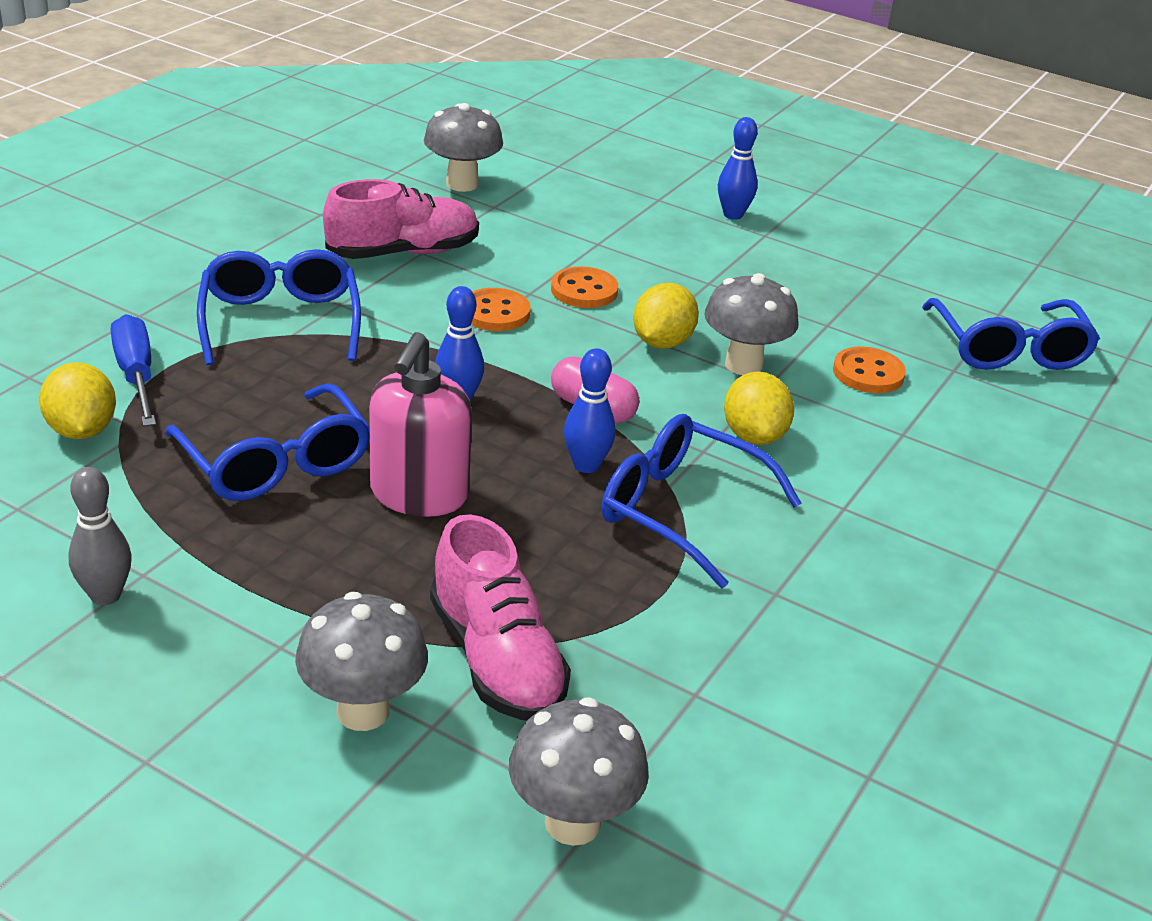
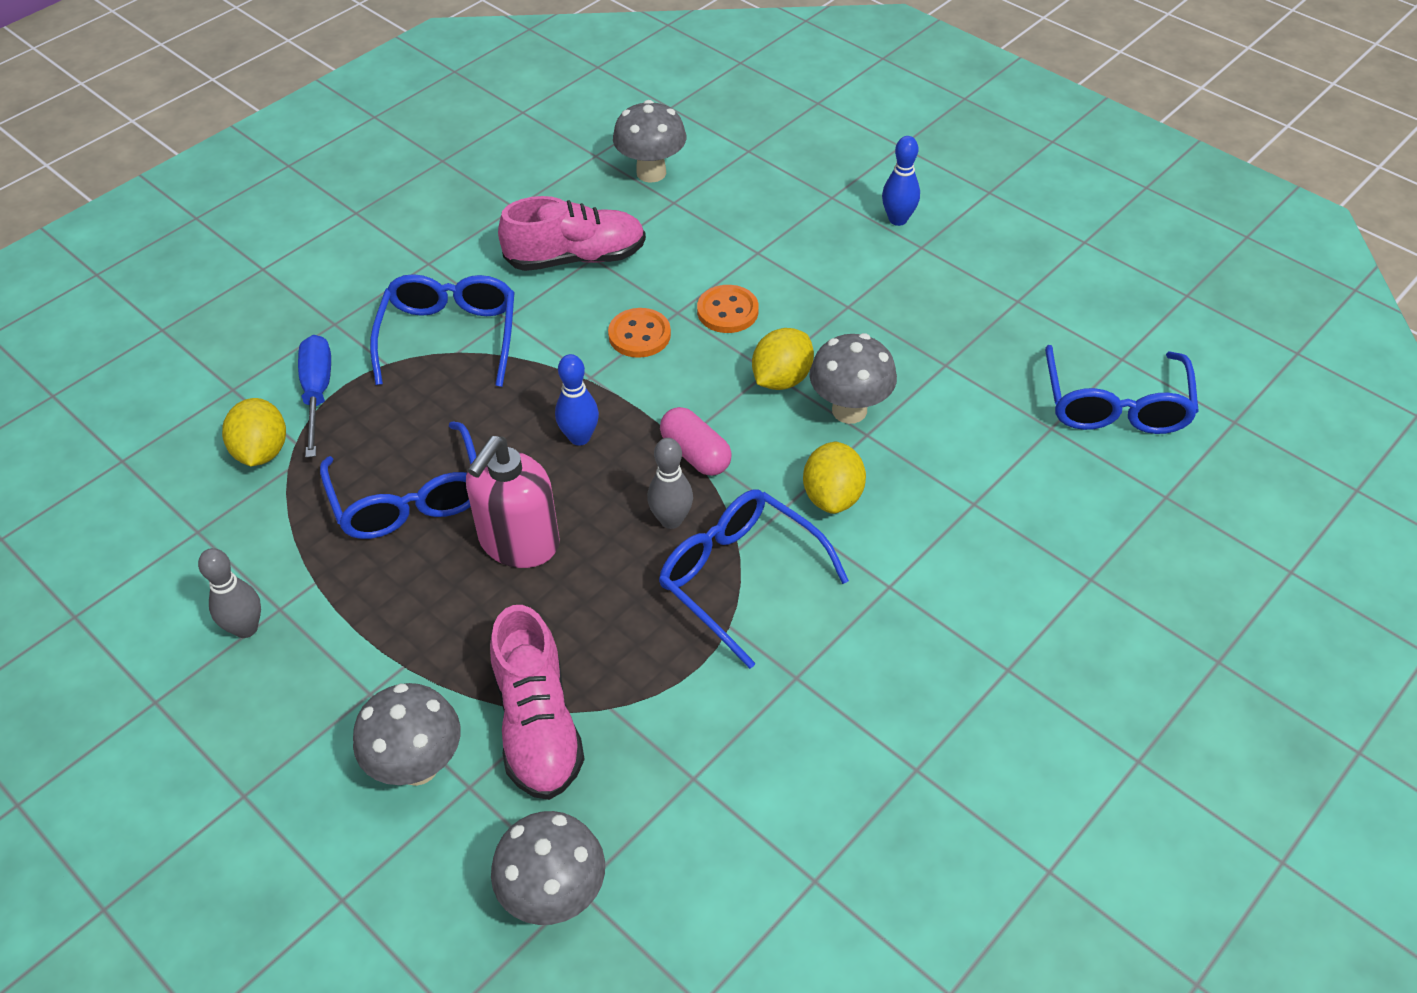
camera: 15 degrees right, 15 degrees up
(586, 465) = (671, 520): blue bowling pin -> grey bowling pin
(868, 373) = (965, 427): orange button -> none

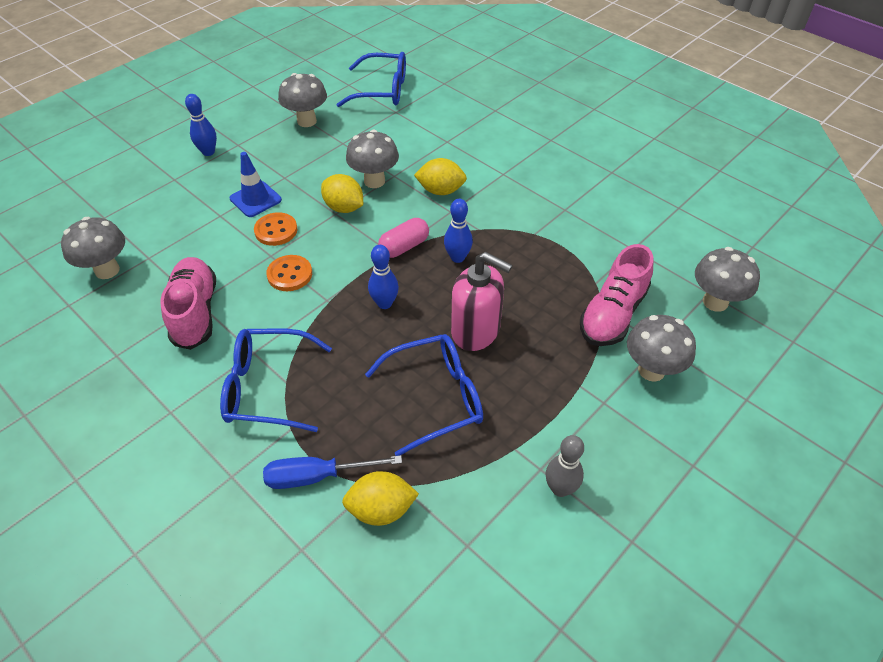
camera: 90 degrees left, 0 degrees up
(537, 725) = (612, 314): pink shoe -> pink shoe turned 135 degrees clockwise
(671, 520) = (457, 258): grey bowling pin -> blue bowling pin
(739, 577) = (500, 229): blue glasses -> none
(794, 282) = (255, 199): none -> blue traffic cone
(997, 316) = (307, 121): none -> grey mushroom

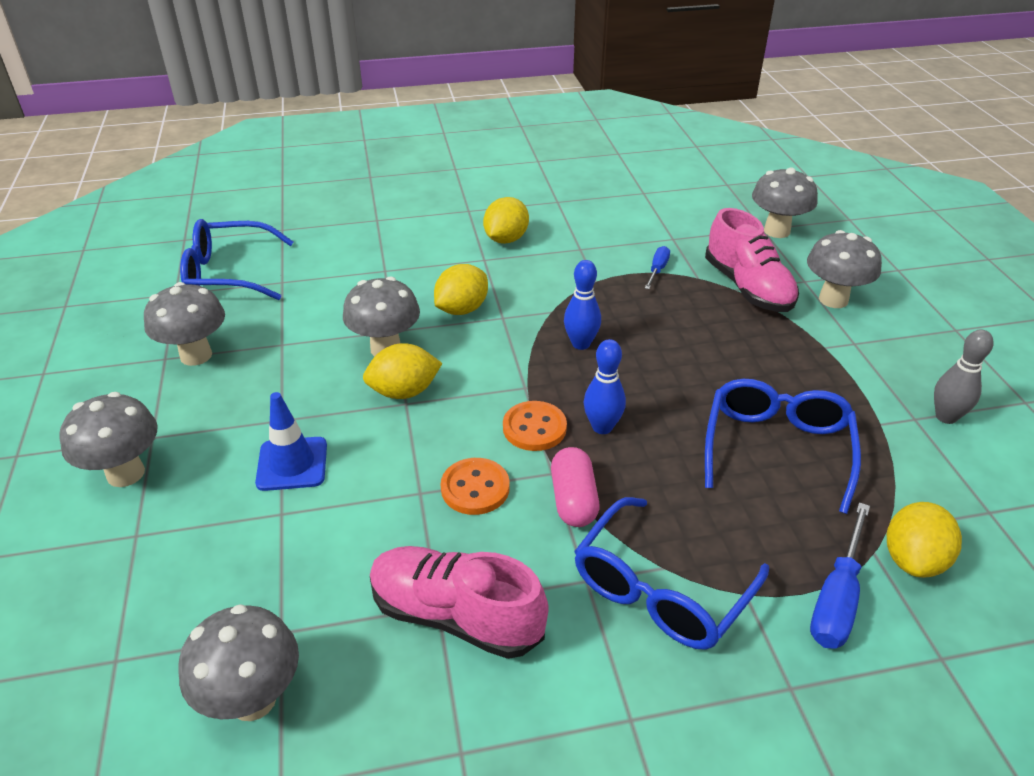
camera: 55 degrees left, 10 degrees down
(208, 152) = (125, 473): blue bowling pin -> grey mushroom
(276, 230) = (378, 468): orange button -> orange button (534, 428)
(382, 90) = (228, 274): blue glasses -> blue glasses turned 135 degrees counterclockwise
(404, 247) = (524, 373): pink capsule -> pink capsule (573, 500)
(476, 331) = (702, 379): pink soap dispenser -> none
(536, 171) = (506, 239): none -> yellow lemon
(581, 257) = (657, 270): none -> blue screwdriver

